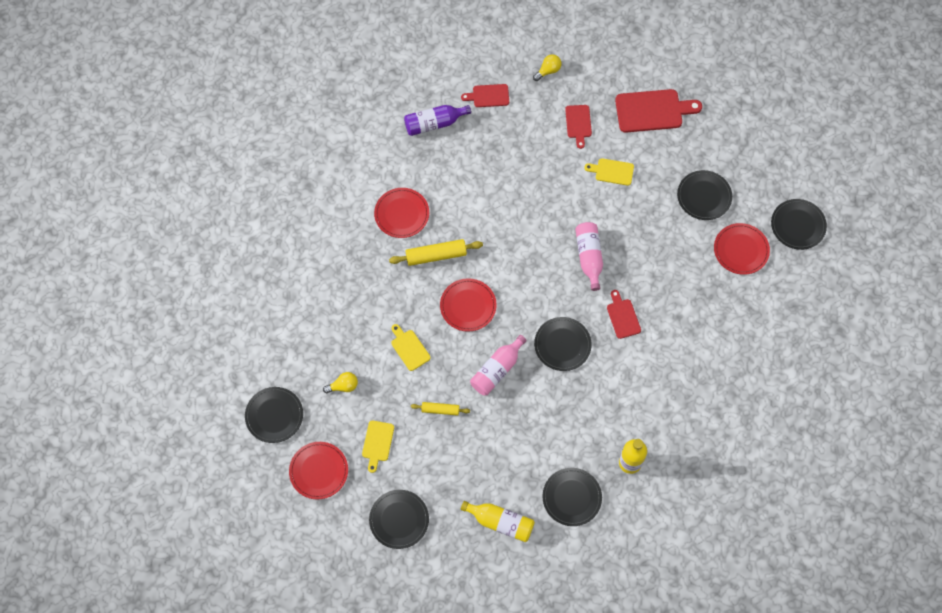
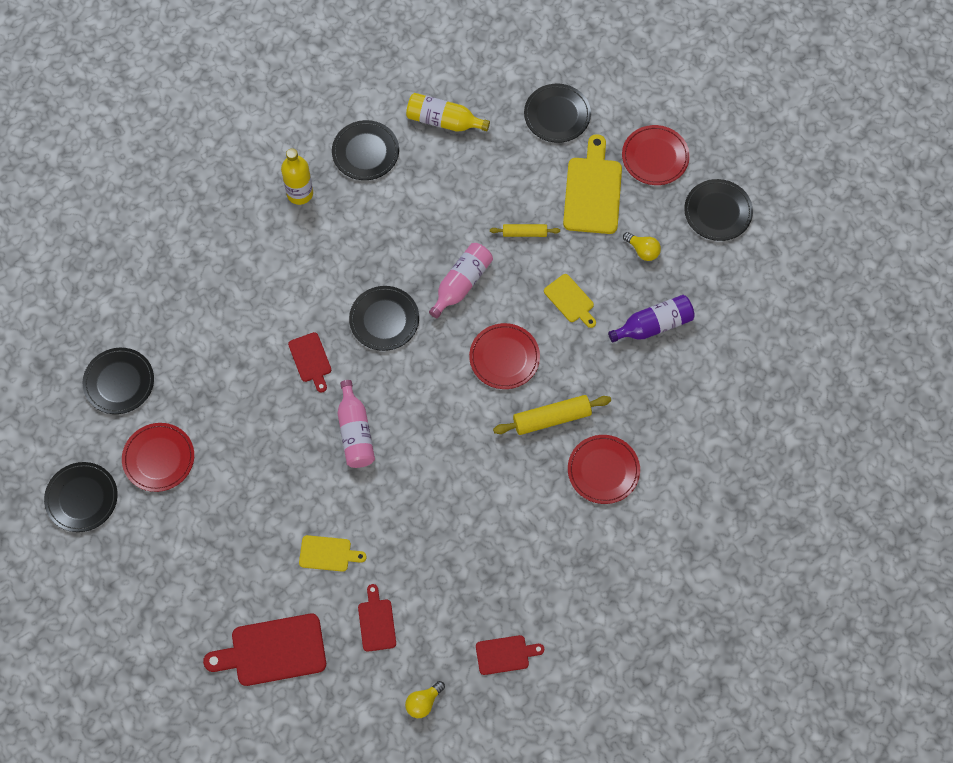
camera: 175 degrees right, 0 degrees up
(343, 386) = (642, 250): yellow light bulb -> yellow light bulb turned 120 degrees counterclockwise
(377, 443) = (593, 191): yellow cutting board -> yellow cutting board, size x1.78
(434, 123) = (576, 605): purple bottle -> purple bottle (653, 325)
(704, 196) = (204, 528): black plate -> black plate (119, 382)

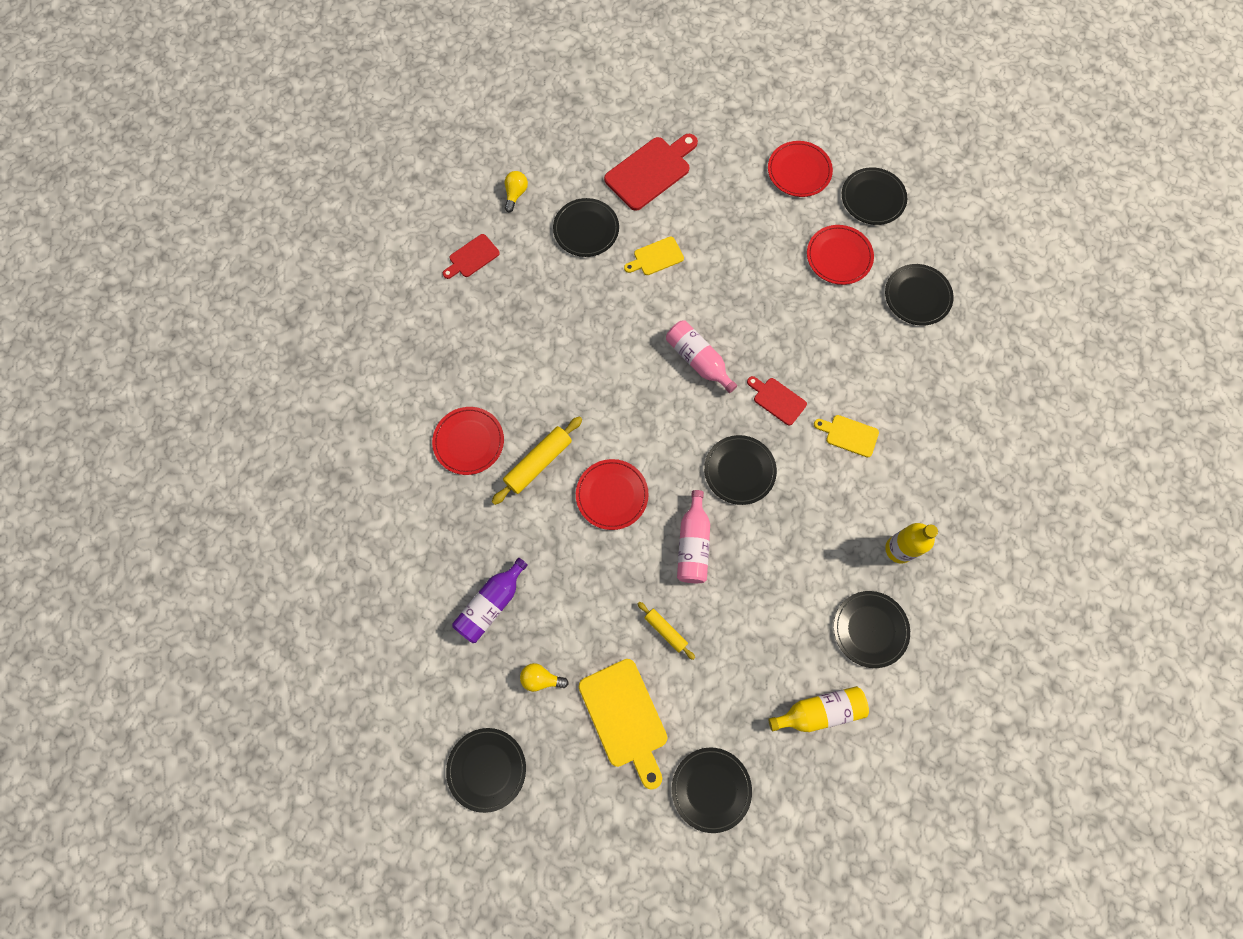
camera: 150 degrees right, 5 degrees up
(376, 622) = (586, 229): red cutting board -> black plate
(524, 233) = (665, 631): yellow rolling pin -> yellow rolling pin turned 75 degrees clockwise
(570, 300) = (583, 585): yellow cutting board -> yellow cutting board (849, 435)
(655, 157) = (583, 798): red plate -> red plate (799, 171)

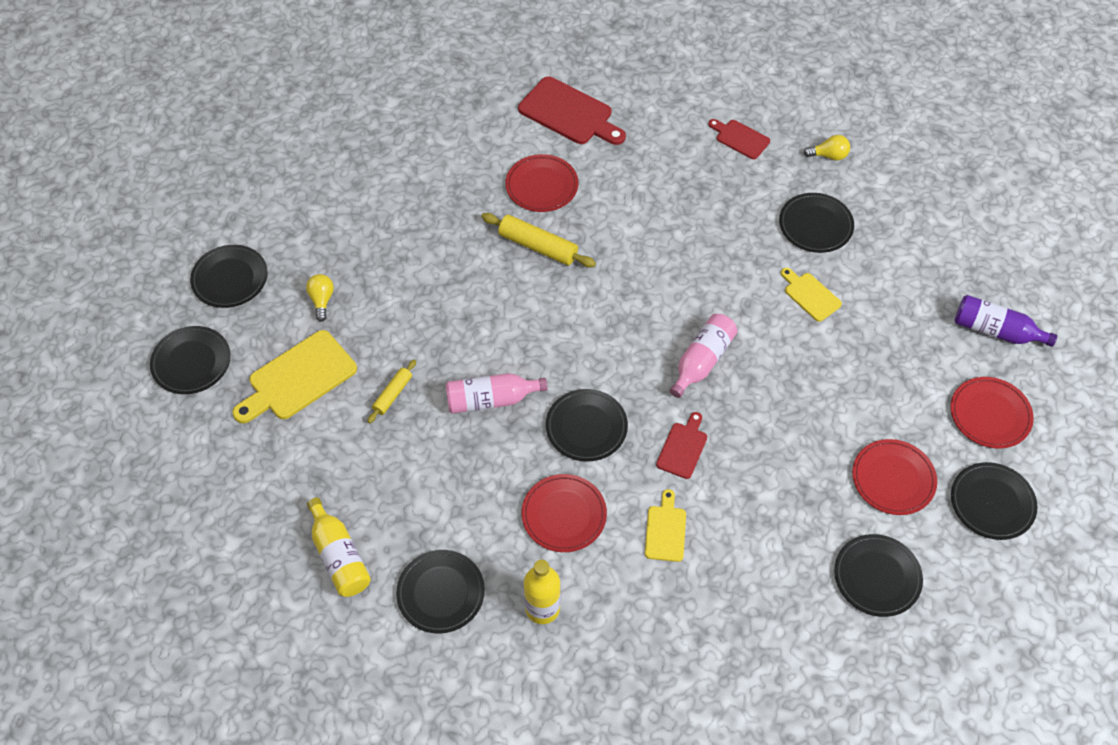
camera: 75 degrees right, 15 degrees down
(491, 604) = (385, 243): purple bottle -> purple bottle (995, 331)
(612, 495) = (523, 316): red plate -> red plate (564, 514)
(650, 171) = (915, 267): red cutting board -> red cutting board (569, 113)
(711, 789) = (241, 469): black plate -> black plate (191, 362)

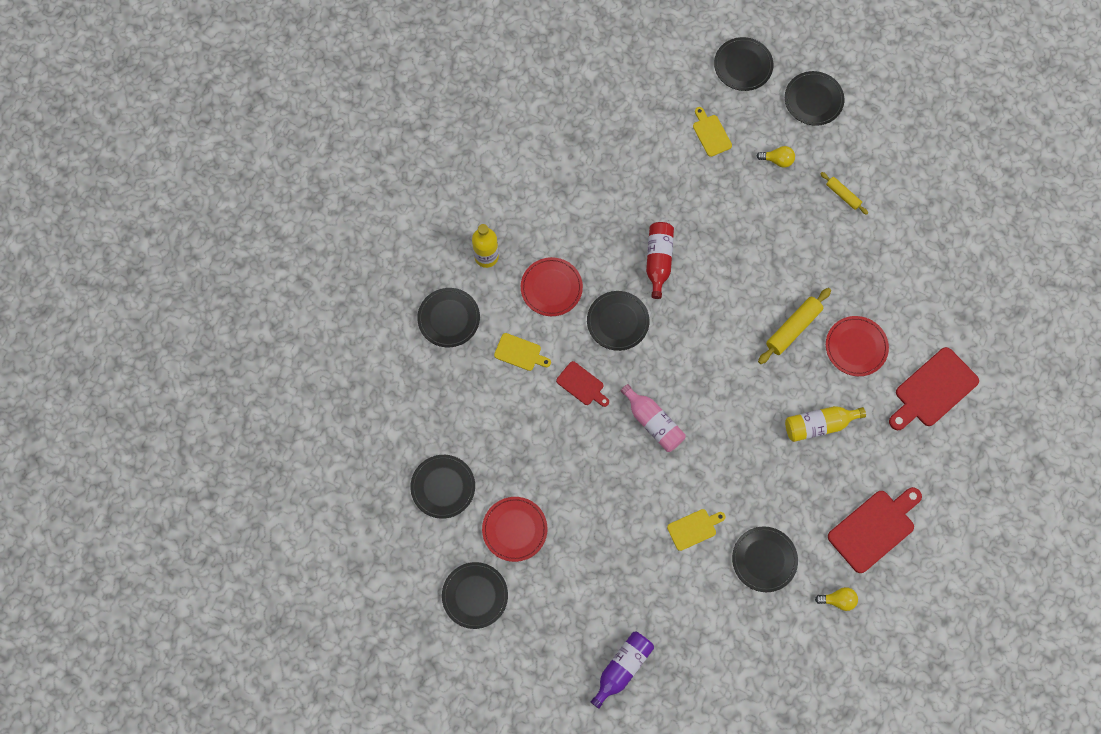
camera: 105 degrees right, 15 degrees up
(298, 378) = (711, 133): yellow cutting board -> yellow cutting board, size x0.56
(339, 556) = (561, 138): yellow bottle -> yellow bottle (819, 425)
(392, 394) = (680, 194): yellow rolling pin -> yellow rolling pin (843, 195)
(440, 593) = (516, 195): black plate -> black plate (448, 318)
(491, 400) = (658, 261): pink bottle -> red bottle
(740, 138) = (874, 528): red cutting board -> red cutting board, size x1.78
(829, 155) = (838, 600): yellow light bulb -> yellow light bulb turned 105 degrees counterclockwise
(990, 414) = (548, 628): red plate -> none

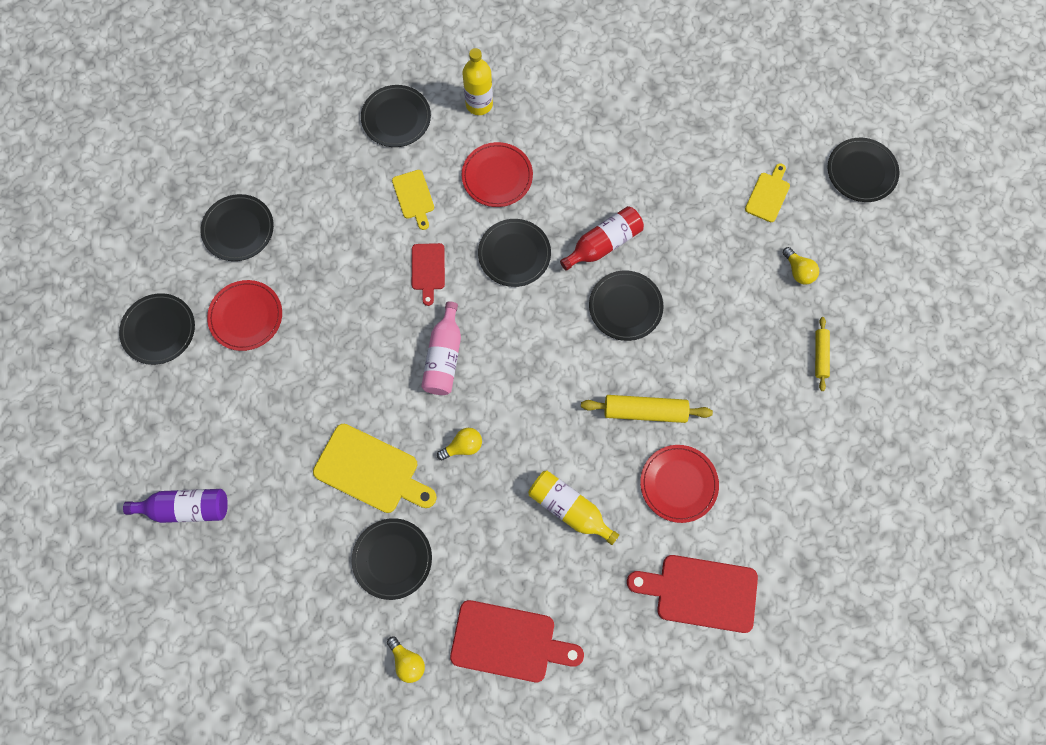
camera: 50 degrees right, 0 degrees up
(694, 528) = (371, 471): yellow cutting board -> yellow cutting board, size x1.78
(725, 458) = (463, 446): none -> yellow light bulb
(813, 100) = (889, 257): black plate -> black plate (625, 306)

